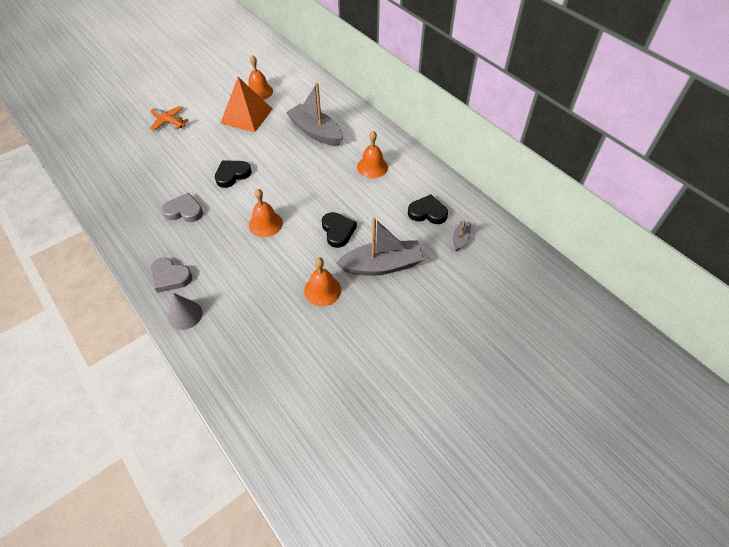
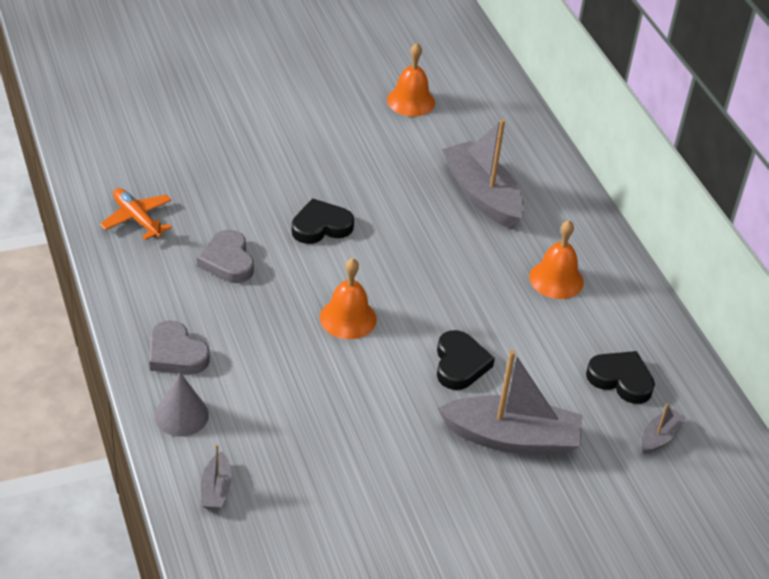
camera: 15 degrees right, 10 degrees down
(168, 121) = (246, 111): orange plane -> orange plane (137, 219)
(184, 211) = (227, 261): grey heart -> grey heart turned 135 degrees counterclockwise
(221, 355) = (216, 489): none -> grey boat
(246, 115) = (376, 136): orange pyramid -> none
(322, 290) = (402, 445): orange bell -> none

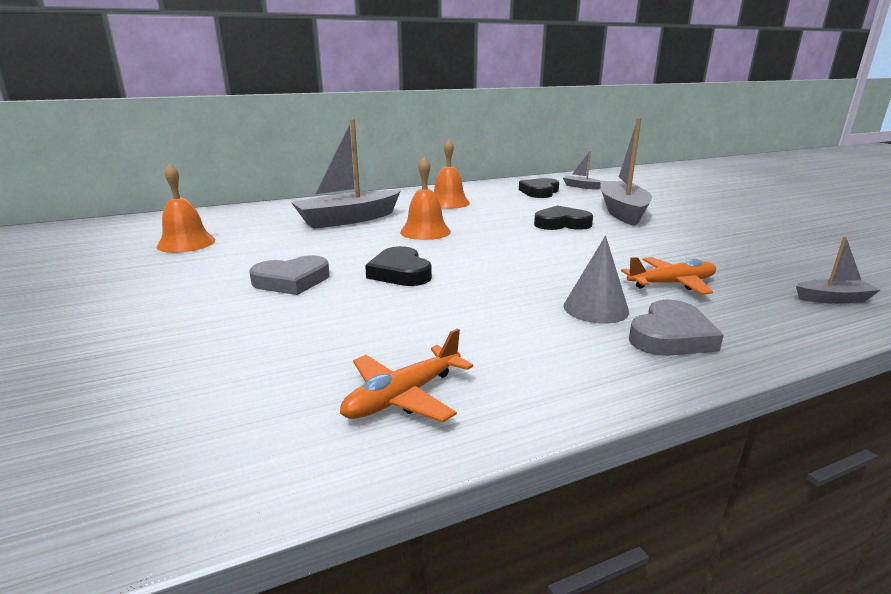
camera: 90 degrees left, 20 degrees down
(181, 415) = (764, 324): grey cone -> grey cone (595, 308)
(227, 261) = (478, 317): grey heart -> grey heart (292, 281)
(268, 392) = (672, 284): none -> orange plane
(348, 318) = (537, 257): orange bell -> orange bell (425, 231)

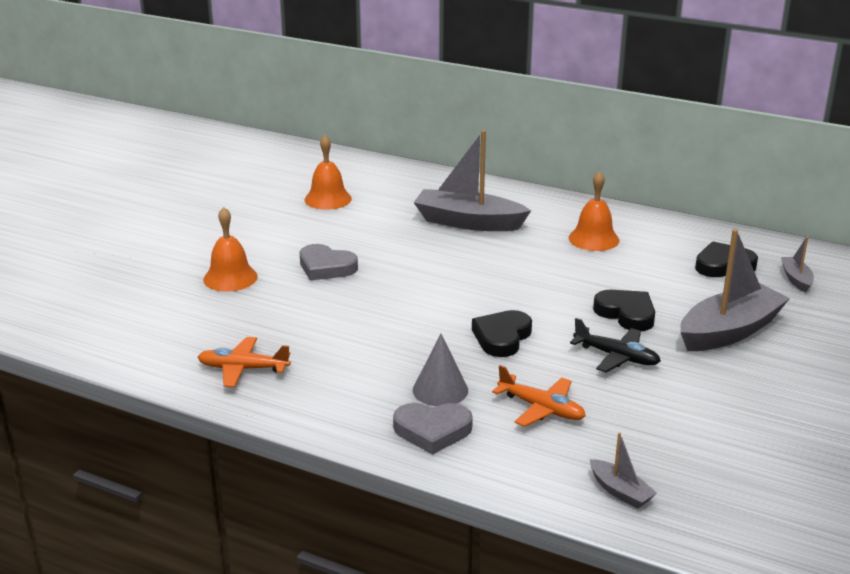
camera: 50 degrees right, 5 degrees up
(400, 272) = (395, 295): black heart -> black heart (502, 337)
(425, 231) = (494, 265): orange bell -> orange bell (230, 278)
(618, 242) = (617, 357): none -> black plane

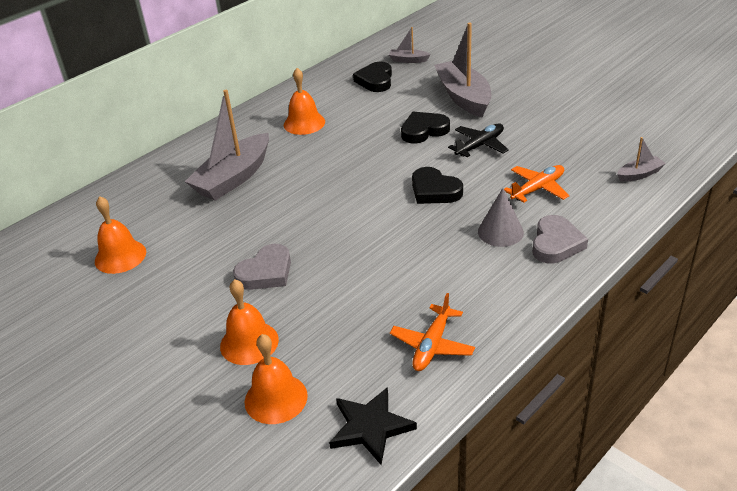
camera: 70 degrees left, 10 degrees up
(136, 352) = (370, 427): none -> black star
(165, 302) = (276, 398): none -> orange bell

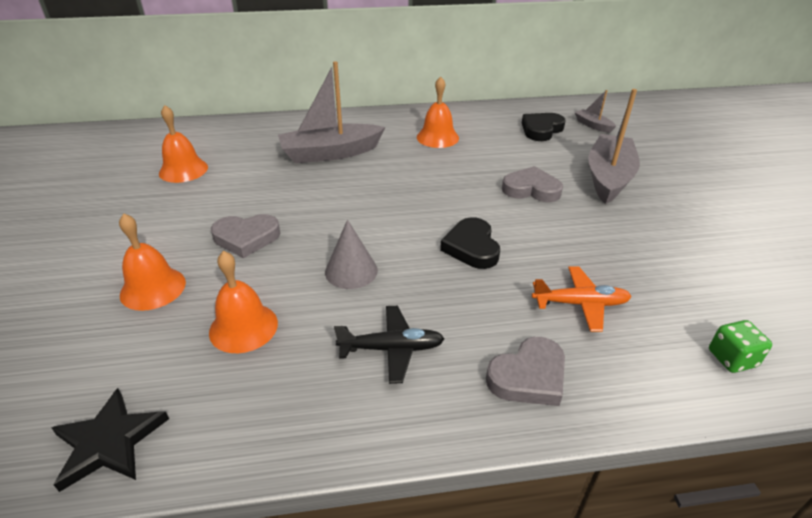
camera: 35 degrees right, 0 degrees up
(276, 398) = (96, 351): orange bell -> orange bell (243, 327)
(424, 131) = (531, 189): black heart -> grey heart
(432, 345) = (268, 399): orange plane -> none
(480, 145) = (570, 229): black plane -> black plane (392, 349)
(500, 232) = (484, 325): grey cone -> grey cone (351, 271)
(639, 174) = (732, 358): grey boat -> green dice

